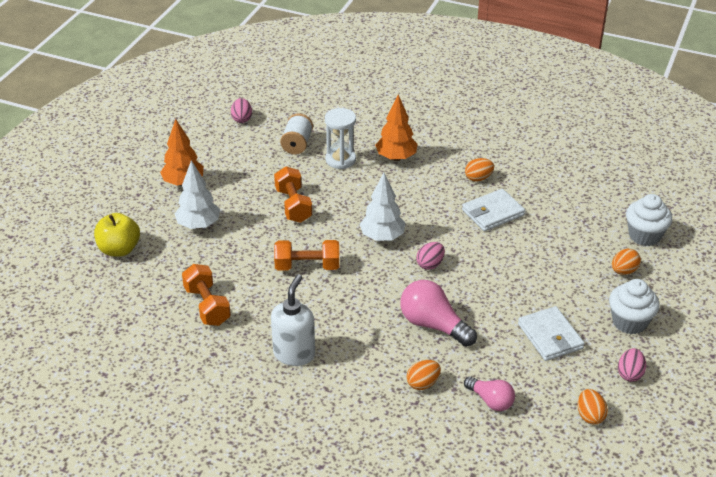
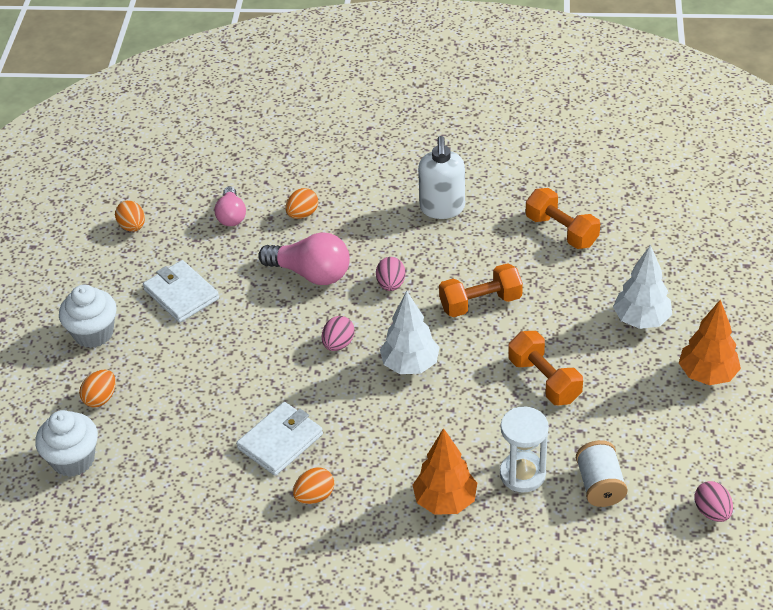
camera: 165 degrees right, 5 degrees up
(119, 249) = (707, 265): yellow apple -> none
(491, 401) = (231, 216): pink light bulb -> pink light bulb turned 120 degrees counterclockwise
(630, 374) = (93, 276): pink egg -> pink egg (391, 284)

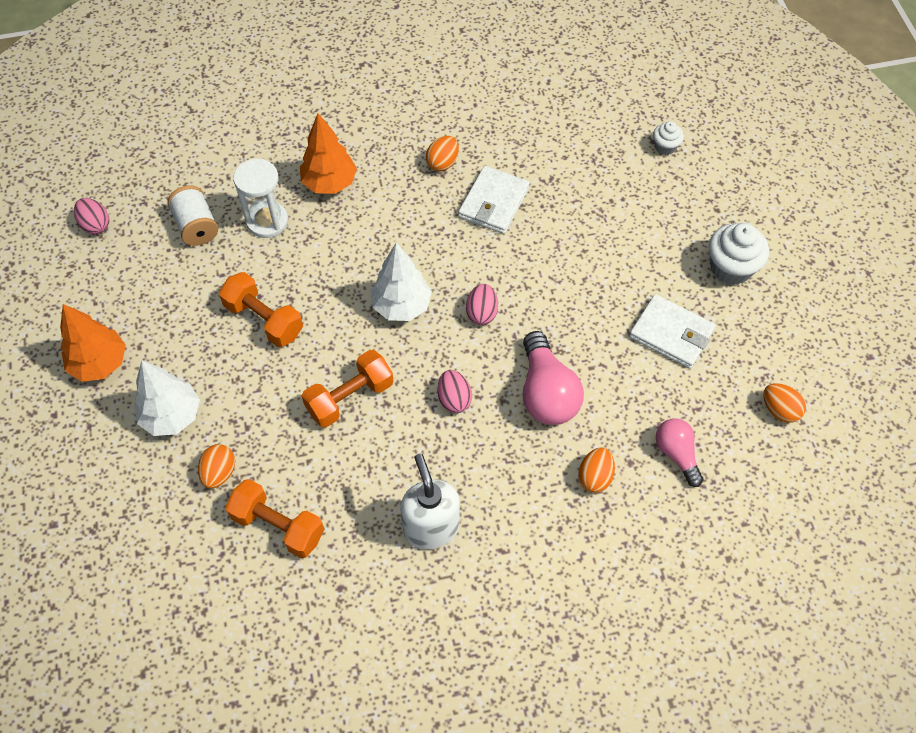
camera: 160 degrees right, 15 degrees up
(73, 460) = (665, 147): white cupcake -> white cupcake, size x0.55
(100, 398) = (678, 205): orange egg -> orange egg (219, 472)
(311, 273) = (546, 393): pink light bulb -> pink light bulb turned 105 degrees counterclockwise

